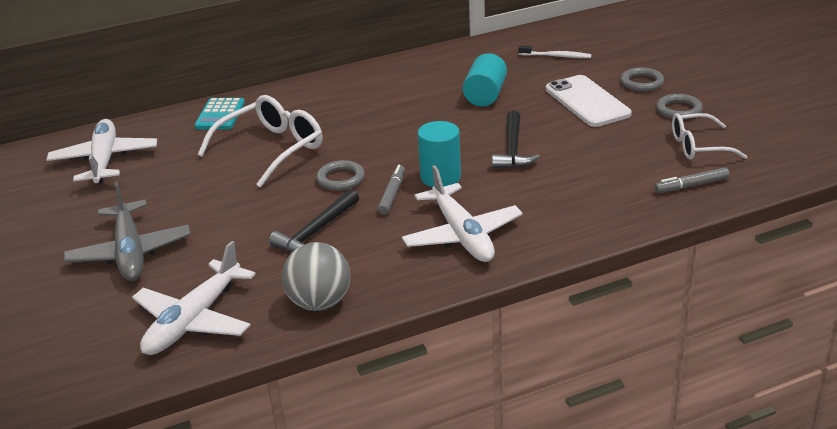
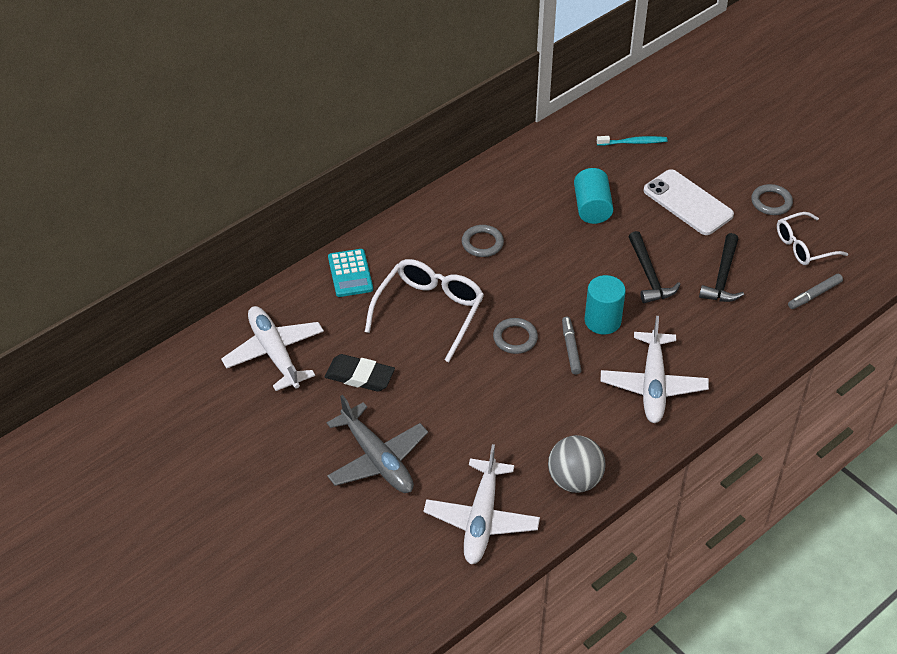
camera: 20 degrees left, 15 degrees up
(167, 187) = (360, 376): none -> black eraser
(316, 231) = (528, 404): black hammer -> black hammer (722, 277)
(462, 235) = (653, 385): white plane -> white plane turned 45 degrees clockwise
(556, 56) = (633, 142): white toothbrush -> turquoise toothbrush
(641, 83) = (726, 169): grey ring -> grey ring (482, 243)

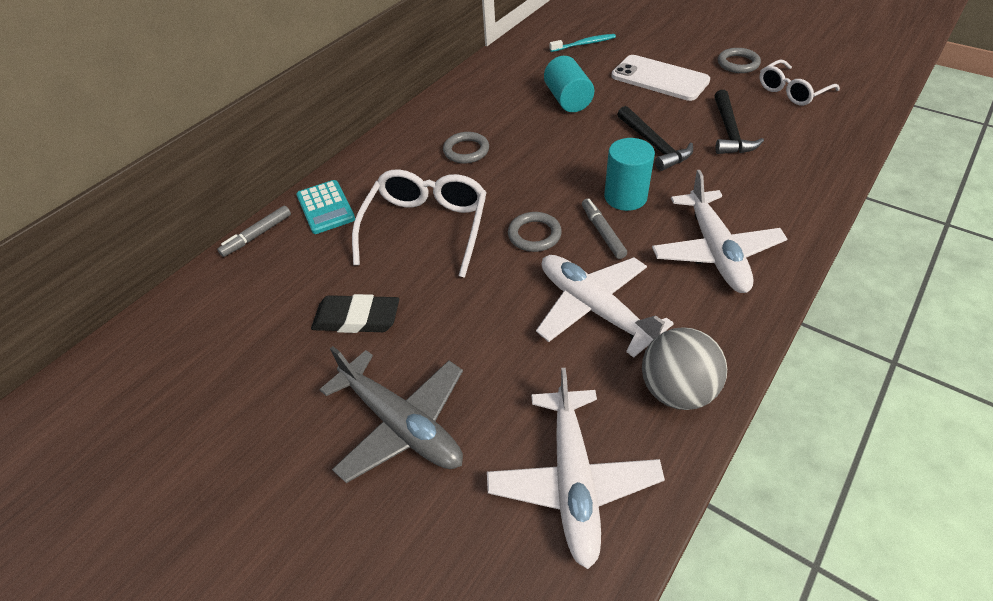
camera: 10 degrees left, 0 degrees up
(274, 353) = (243, 314): white plane -> white plane (594, 309)
(814, 295) = (831, 129): grey marker -> grey marker (257, 235)

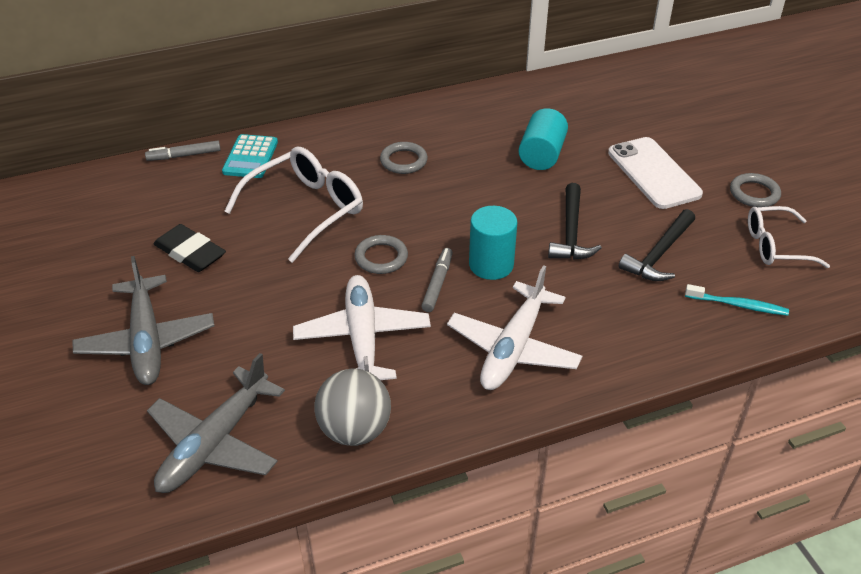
camera: 30 degrees right, 5 degrees down
(573, 480) = (215, 442): white plane -> grey plane
(584, 44) = (620, 107): turquoise toothbrush -> turquoise toothbrush (738, 305)

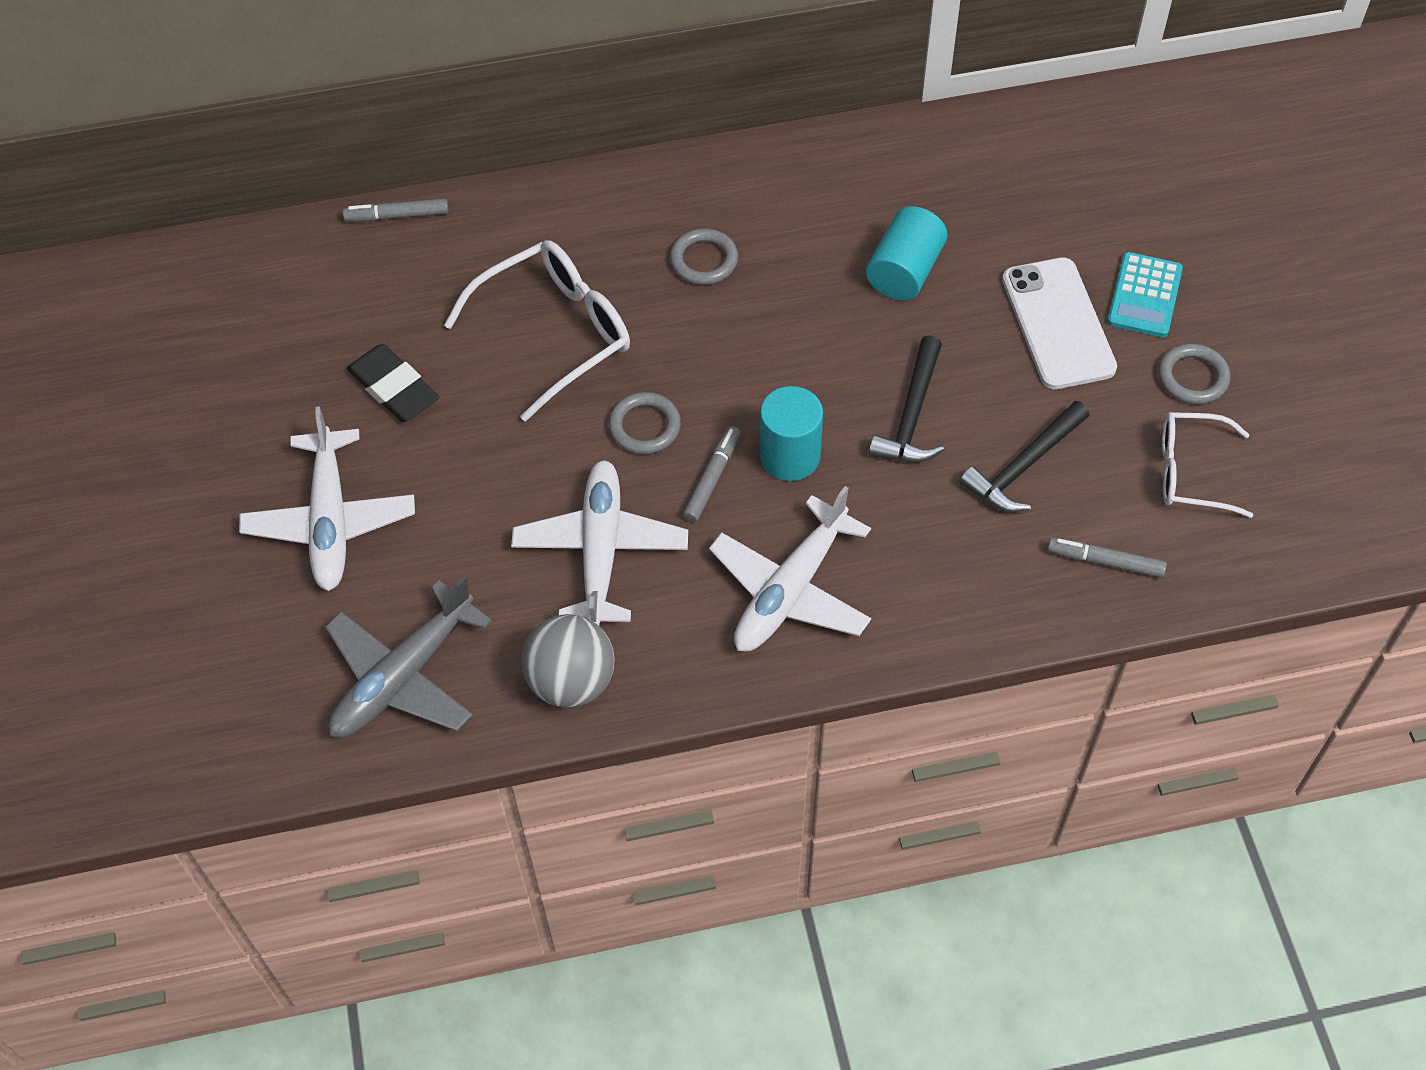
camera: 10 degrees right, 15 degrees up
(147, 340) = (330, 520): grey plane -> white plane
(250, 157) = (489, 229): turquoise calculator -> turquoise calculator (1144, 296)
(738, 305) = (1105, 561): turquoise toothbrush -> grey marker

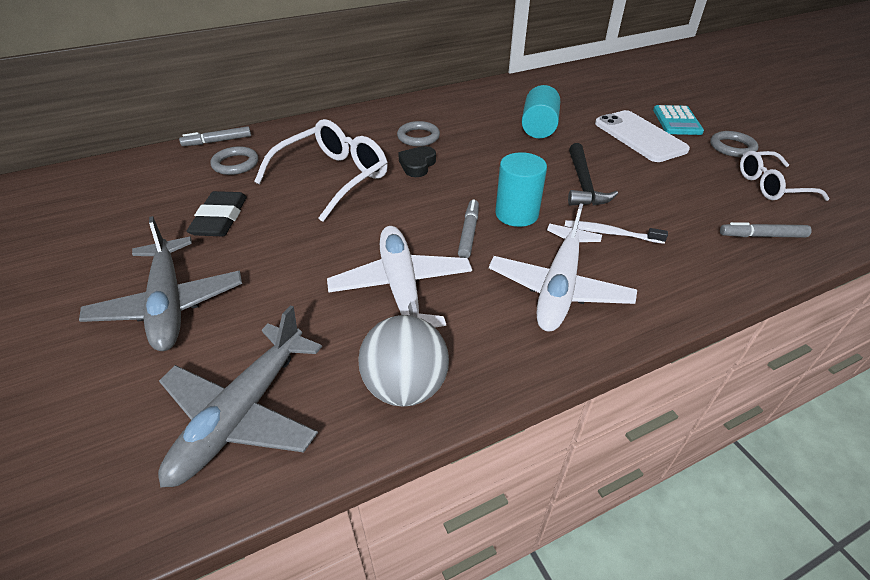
camera: 15 degrees left, 15 degrees down
(330, 520) = (169, 304): white plane -> grey plane
(394, 387) = (220, 218): black eraser -> black eraser turned 60 degrees clockwise
(645, 426) = (409, 213): grey ring -> grey ring (235, 164)
(683, 327) = (417, 165): none -> black heart
(901, 516) = (610, 233): none -> white toothbrush
(1023, 466) = (669, 197): black hammer -> none

